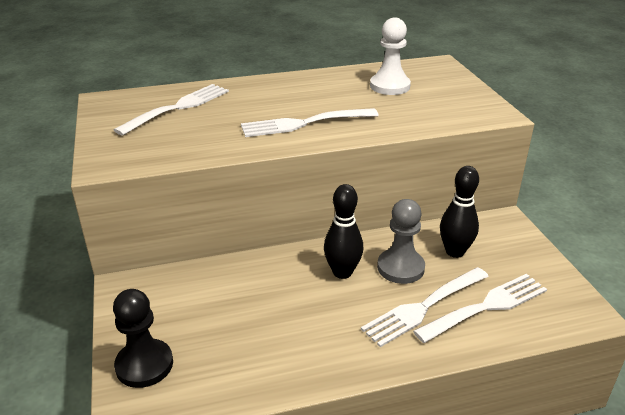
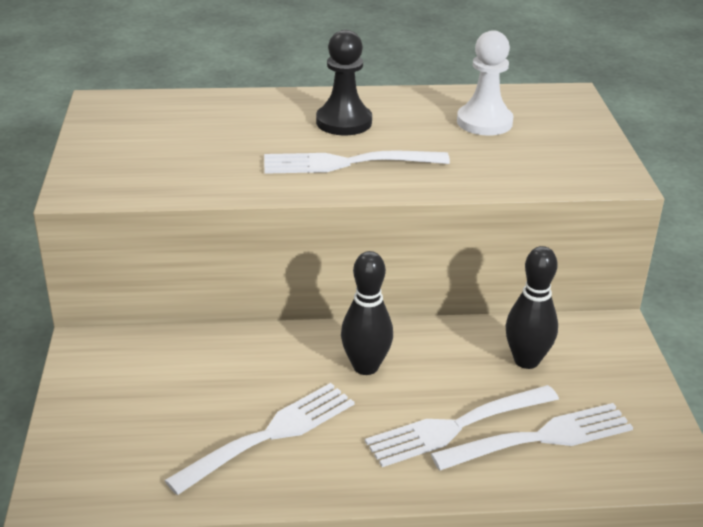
camera: 10 degrees right, 0 degrees up
(144, 365) = (87, 443): black pawn -> black pawn (344, 122)
(178, 108) = (192, 123): white fork -> white fork (270, 435)
(400, 268) = (445, 371): grey pawn -> none

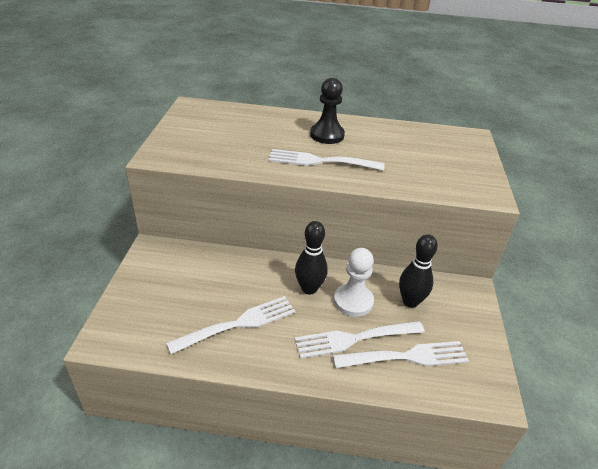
camera: 10 degrees right, 5 degrees up
(484, 122) = (414, 146): white pawn -> white pawn (353, 301)

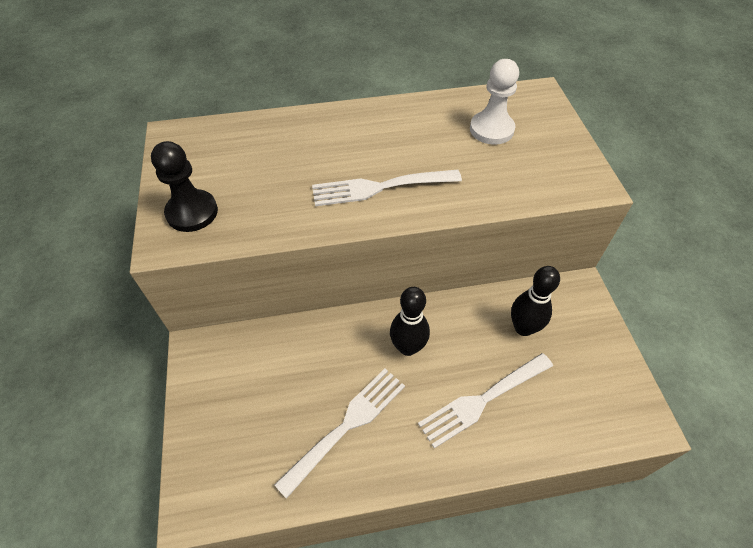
camera: 15 degrees left, 15 degrees up
(327, 135) = (370, 140): black pawn -> black pawn (192, 212)
(353, 301) = (462, 348): white pawn -> white pawn (491, 129)
(406, 357) = (545, 405): white fork -> none

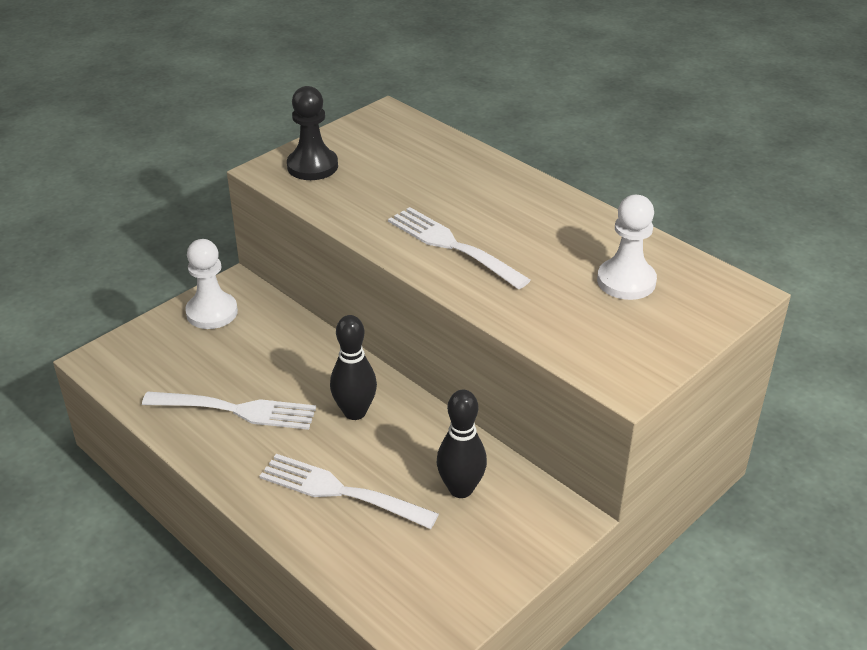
camera: 55 degrees right, 15 degrees down
(214, 383) = (212, 312): none -> white pawn

